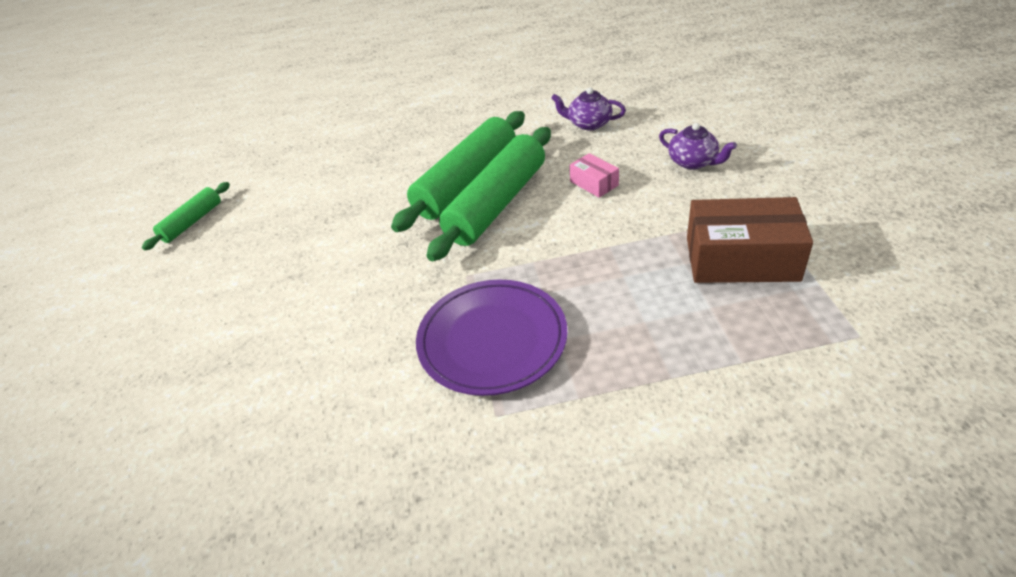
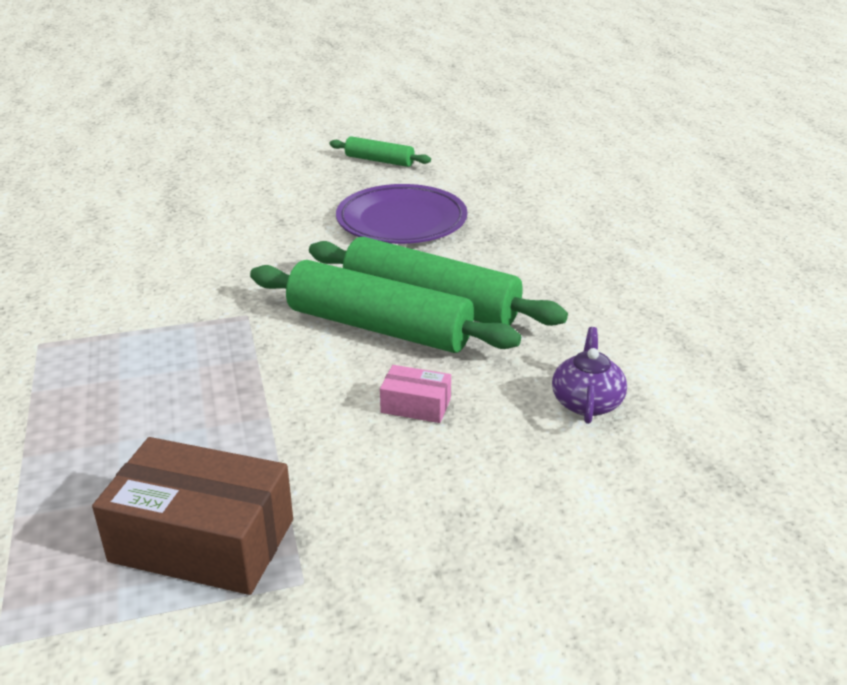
camera: 80 degrees right, 10 degrees down
(492, 340) = (137, 336): purple plate -> purple plate (401, 221)
(594, 183) = (416, 405): pink box -> pink box turned 60 degrees clockwise
(693, 162) = (466, 513): purple teapot -> none
(741, 259) = (202, 540): brown box -> brown box turned 75 degrees counterclockwise

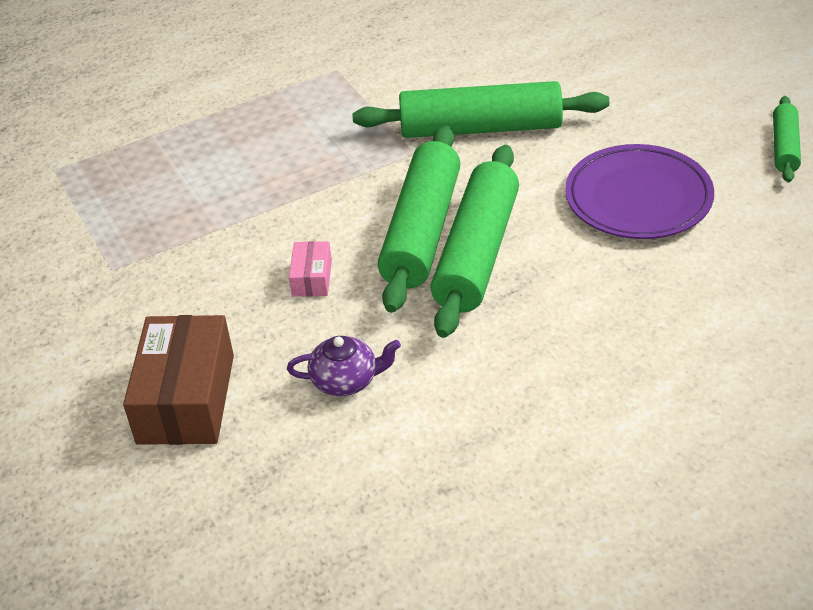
camera: 80 degrees right, 10 degrees up
(202, 540) = (142, 216): brown box -> brown box (186, 399)
(240, 273) = (481, 128): none -> green rolling pin

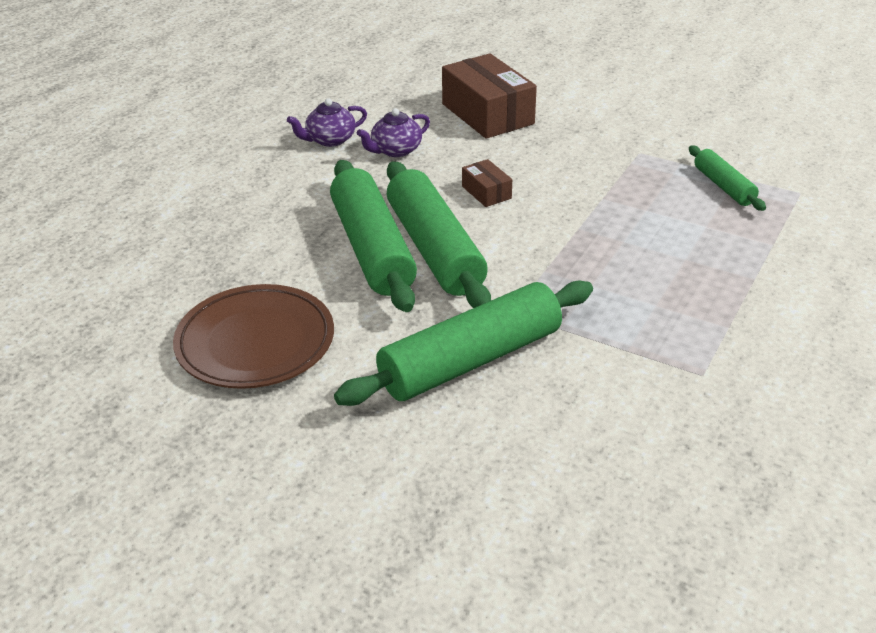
camera: 145 degrees right, 5 degrees down
(312, 278) = (486, 192): pink box -> brown box
(406, 434) = (330, 140): none -> purple teapot
(638, 198) = (255, 342): purple plate -> brown plate
(785, 147) = (112, 458): green rolling pin -> green rolling pin (723, 186)

